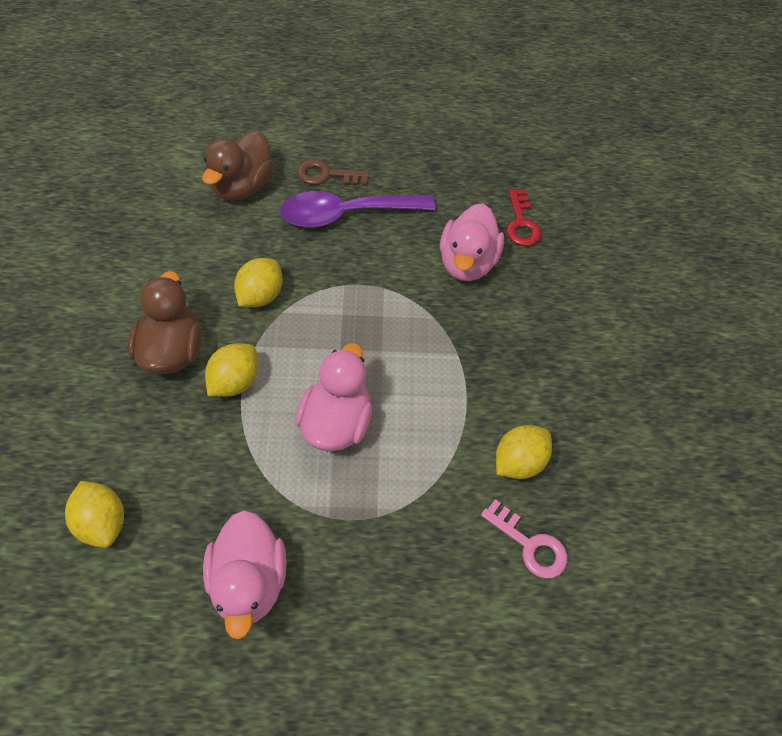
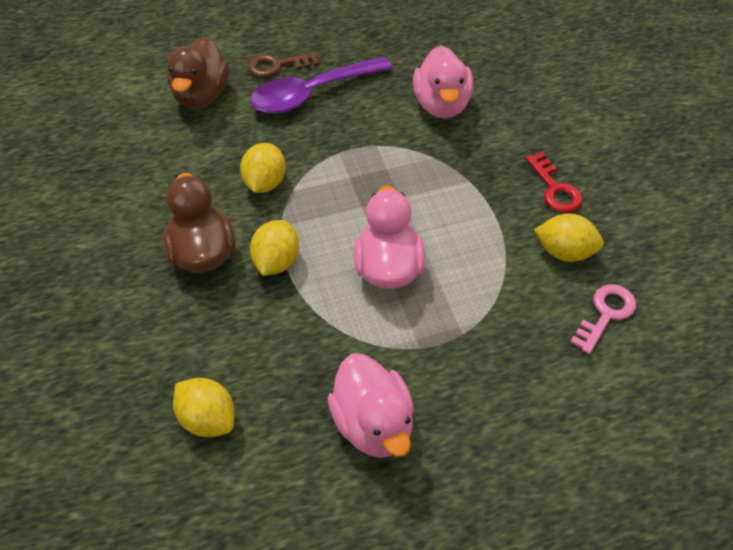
camera: 15 degrees left, 5 degrees down
(518, 462) = (564, 252): yellow lemon -> yellow lemon turned 75 degrees clockwise
(521, 223) = (473, 60): red key -> red key (554, 188)
(529, 544) = (605, 314): pink key -> pink key turned 75 degrees counterclockwise

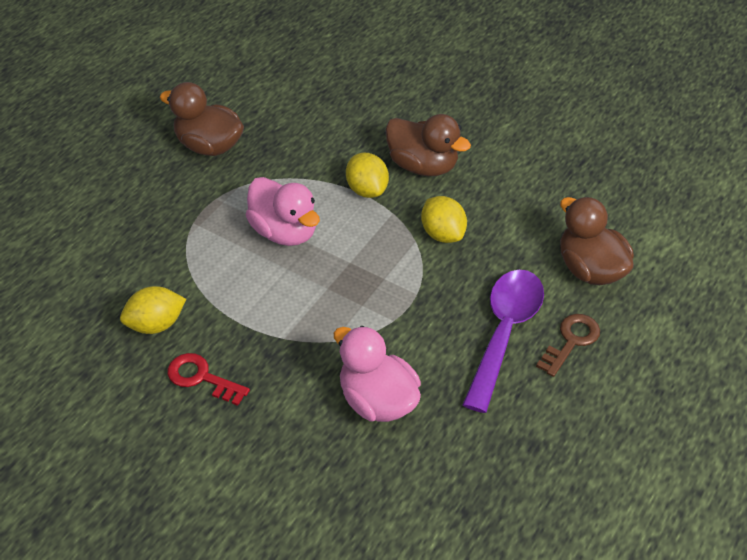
camera: 140 degrees right, 5 degrees down
(208, 419) = (308, 97): yellow lemon -> none
(373, 424) = (209, 146): pink duck -> brown duck
(605, 314) = (93, 295): pink key -> none

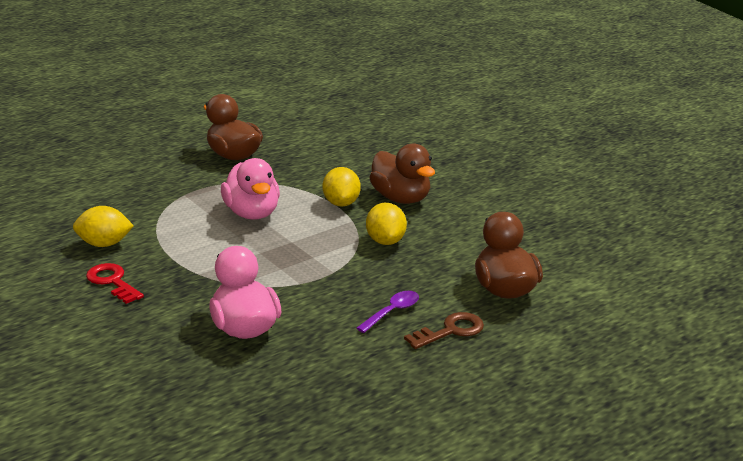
camera: 20 degrees right, 20 degrees down
(504, 333) = (392, 312): purple spoon -> purple spoon, size x0.49

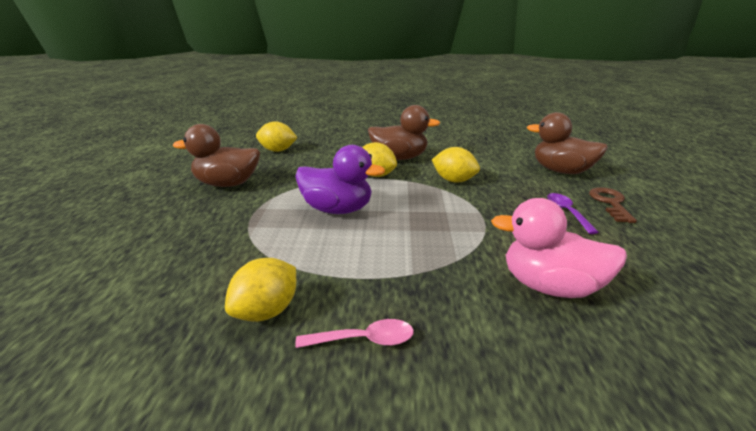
camera: 50 degrees left, 0 degrees up
(113, 282) = (364, 340): red key -> pink spoon
(252, 213) = (337, 210): pink duck -> purple duck
(327, 141) = (277, 150): none -> yellow lemon

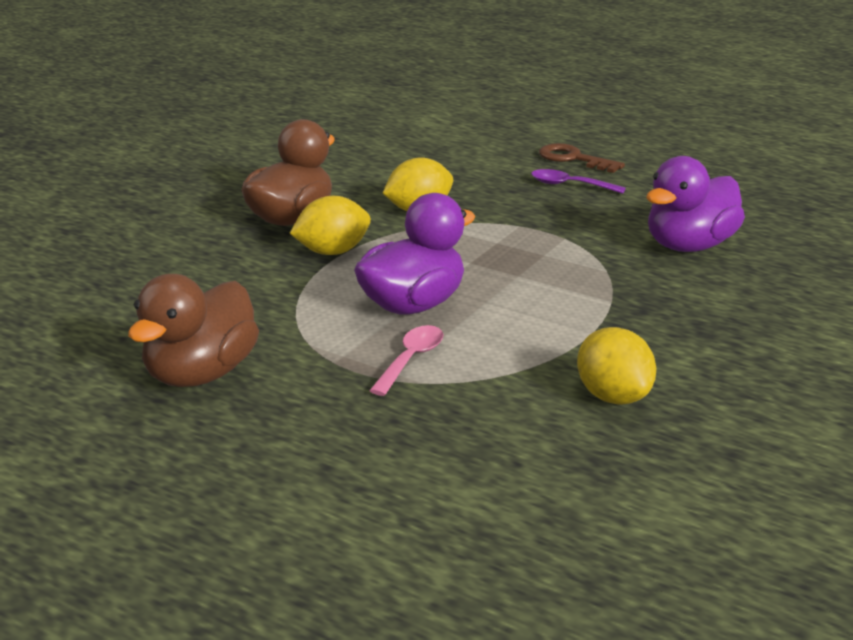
camera: 60 degrees left, 0 degrees up
(277, 150) = (98, 303): yellow lemon -> none
(364, 340) = (699, 354): pink spoon -> pink spoon (411, 360)
(550, 287) = (689, 246): pink duck -> purple duck
(561, 171) = (472, 147): brown duck -> none

